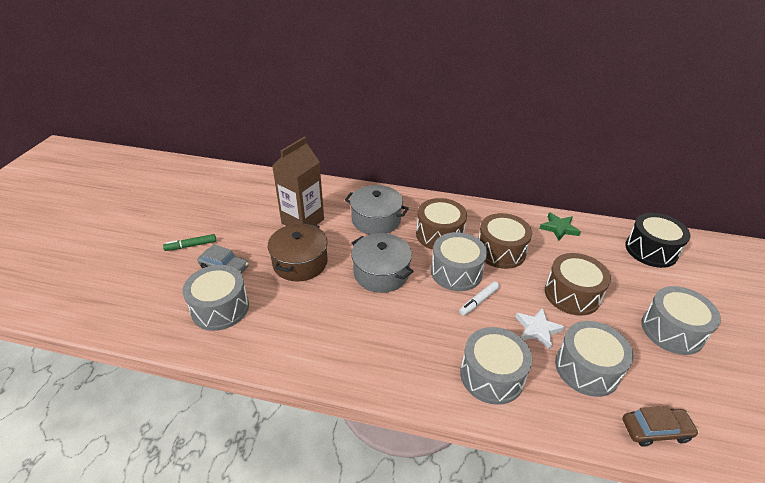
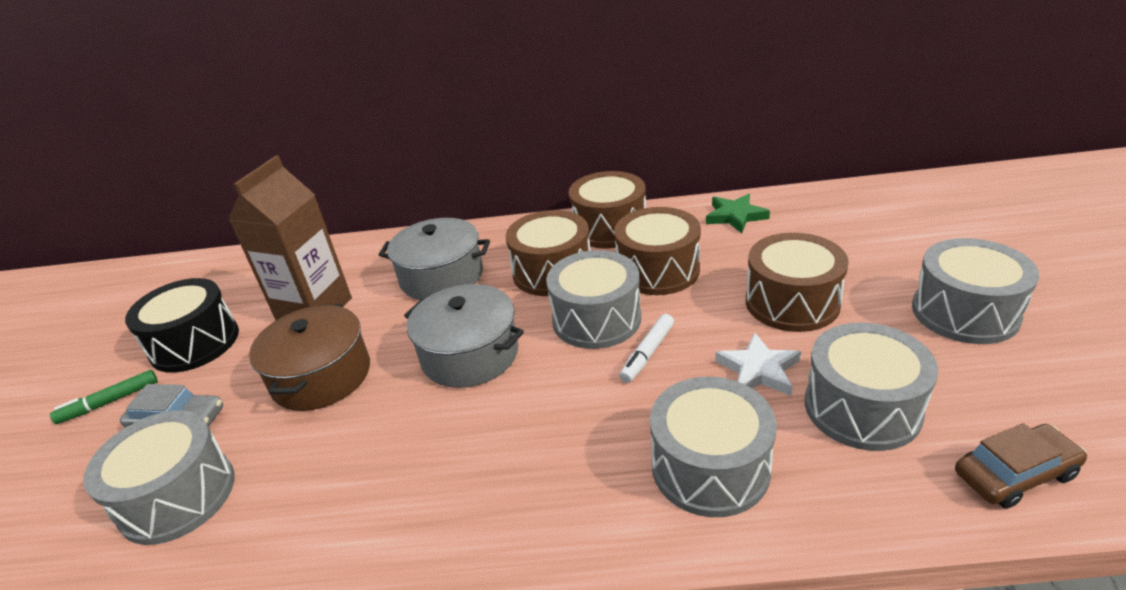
camera: 10 degrees left, 5 degrees down
(480, 215) = (609, 228): none -> brown drum
(651, 250) = (881, 211): black drum -> black drum (195, 343)

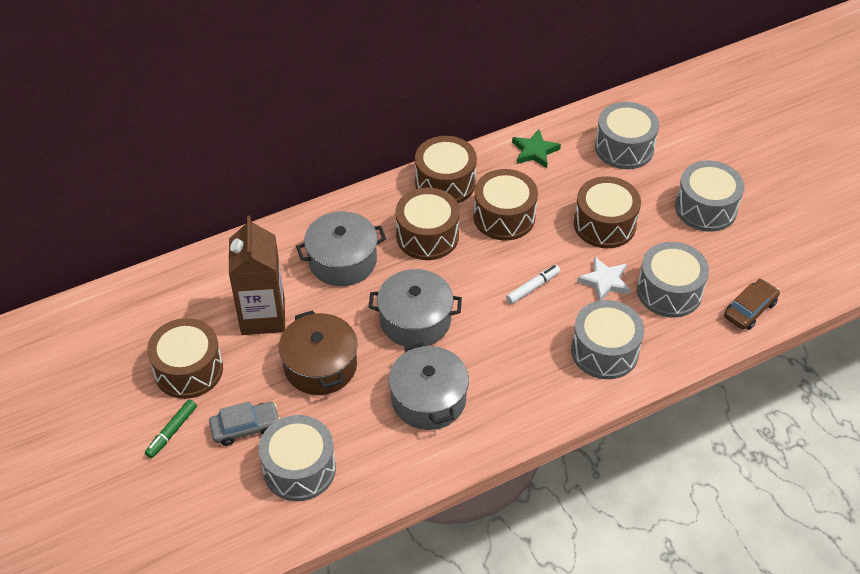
camera: 30 degrees left, 15 degrees up
(195, 343) = (188, 370): black drum -> brown drum
(408, 457) = (428, 399): none -> grey pot
(596, 319) = (484, 269): grey drum -> grey drum (624, 148)
(647, 353) = (533, 287): white marker -> white marker turned 135 degrees counterclockwise

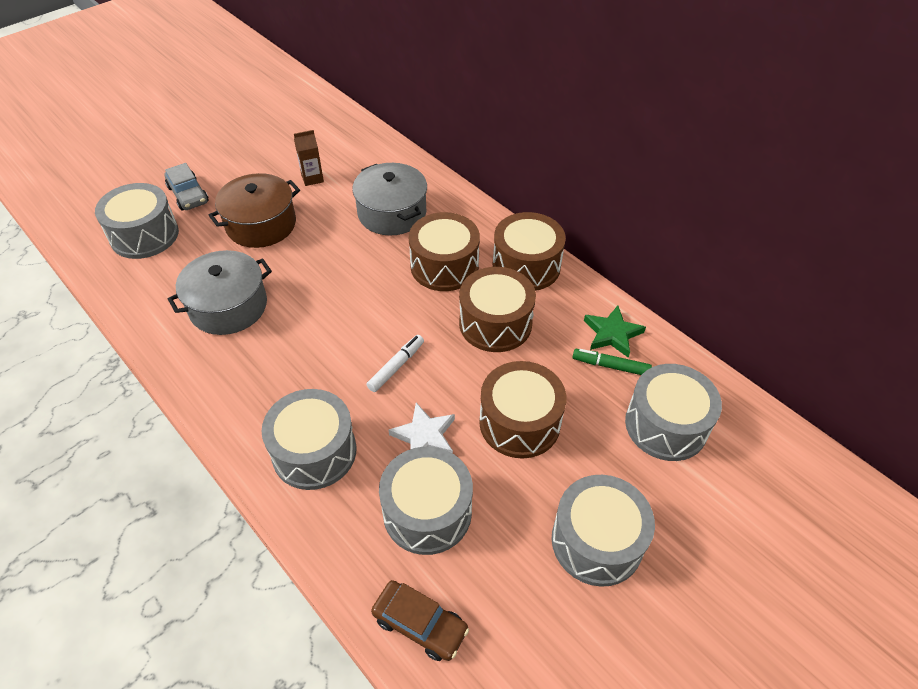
camera: 75 degrees right, 0 degrees up
(172, 432) = (182, 156): green marker -> green marker (610, 366)
(188, 370) = (247, 151): brown drum -> none
(263, 316) = (312, 178): brown carton -> brown carton, size x0.47
(415, 320) = (328, 278): grey pot -> none
(533, 287) = (396, 366): white marker -> white marker turned 90 degrees counterclockwise

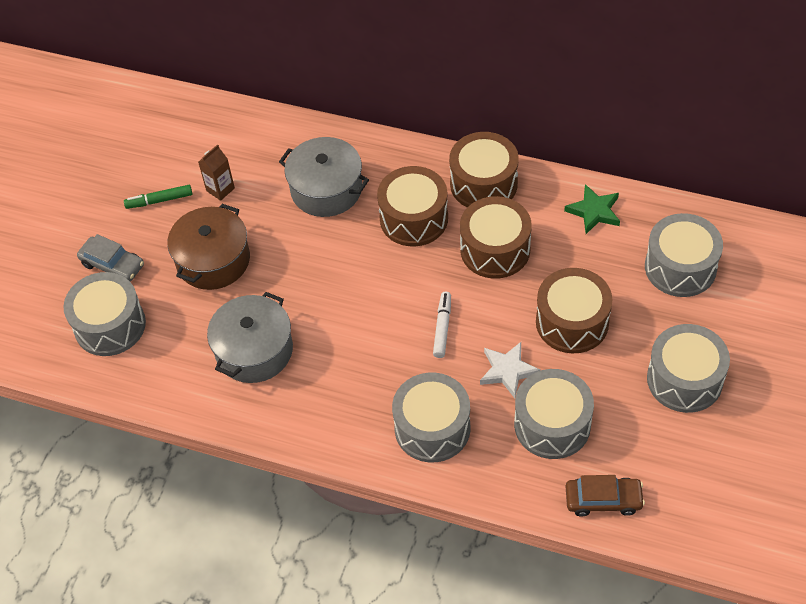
camera: 25 degrees left, 5 degrees up
(610, 366) = (610, 240): green marker -> green marker (159, 200)

